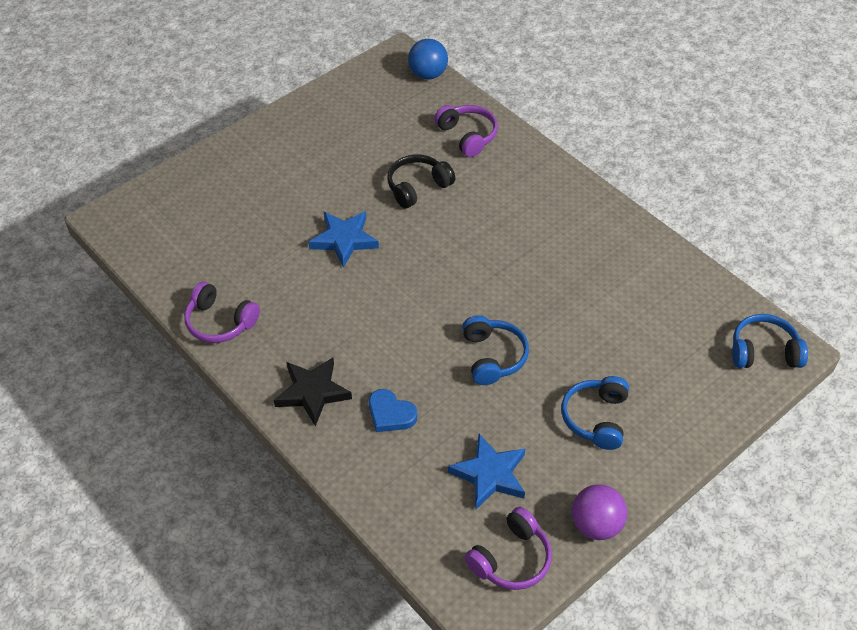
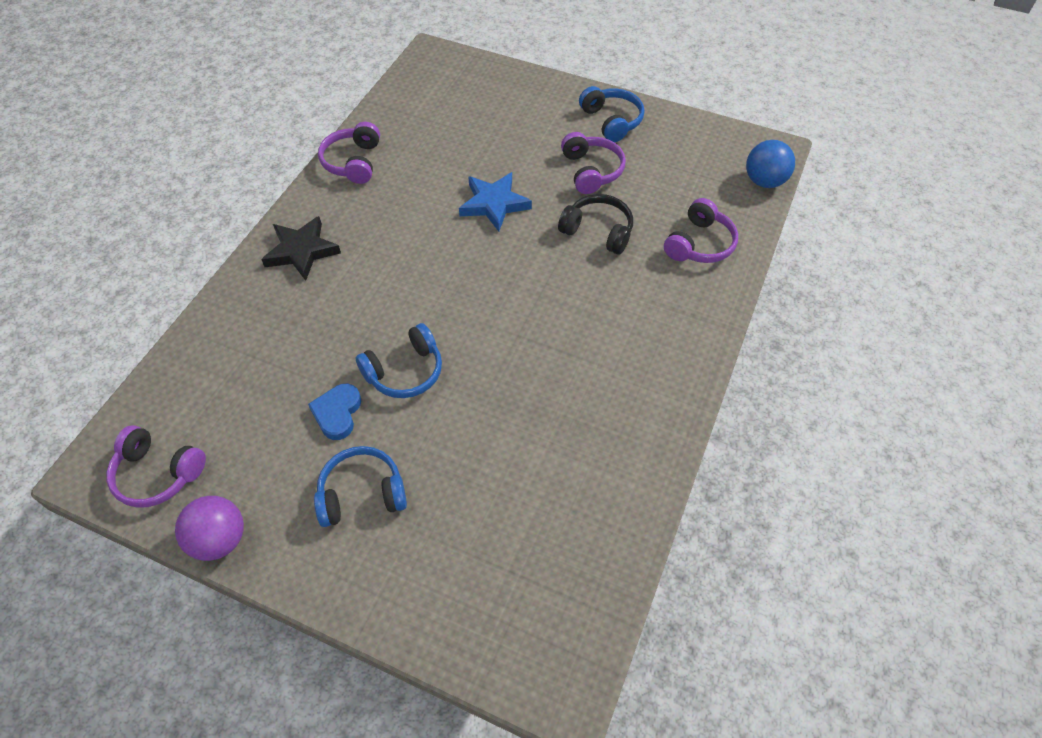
camera: 65 degrees right, 5 degrees up
(348, 165) = (591, 171): none -> purple headphones
(390, 414) = (299, 315): blue heart -> blue heart (337, 413)
(490, 474) = (254, 420): blue star -> none
(764, 351) = (544, 654): blue headphones -> blue headphones (611, 121)

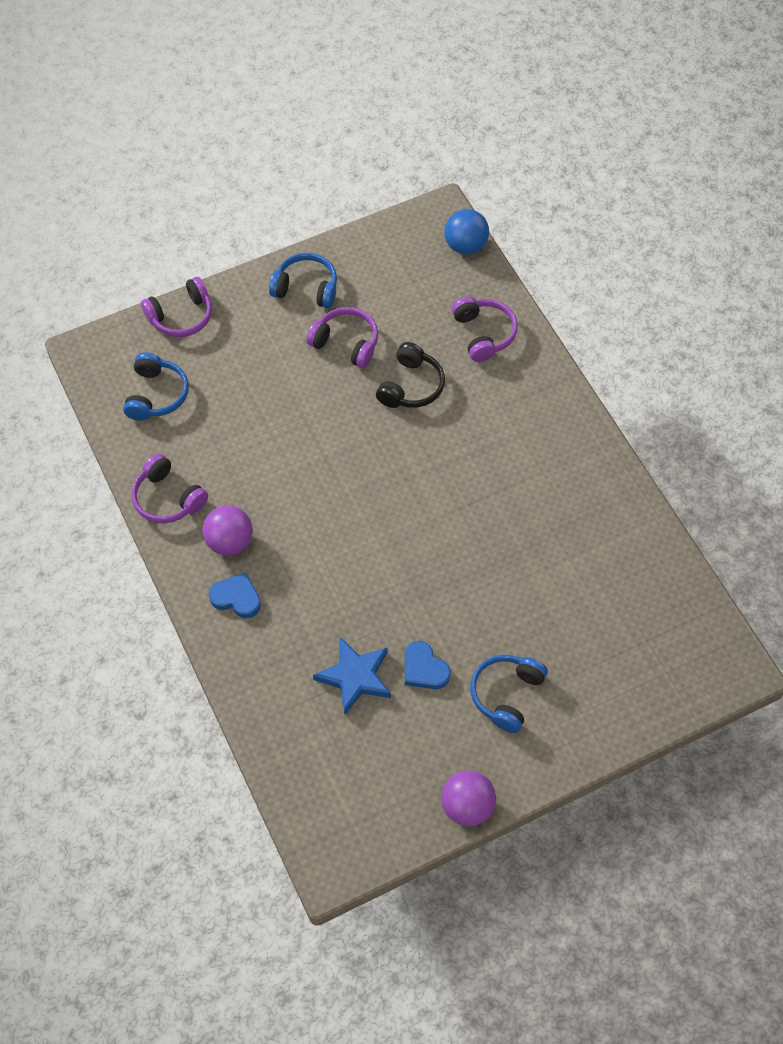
camera: 50 degrees left, 5 degrees up
(158, 474) = (374, 819): purple headphones -> purple headphones (181, 316)
(301, 251) = (236, 598): black star -> blue heart
(348, 216) = (230, 541): none -> purple ball
(405, 371) = (426, 602): blue headphones -> blue headphones (156, 395)
(494, 204) = (316, 432): blue star -> blue star (355, 677)
(598, 231) = (411, 386): black headphones -> black headphones turned 135 degrees clockwise

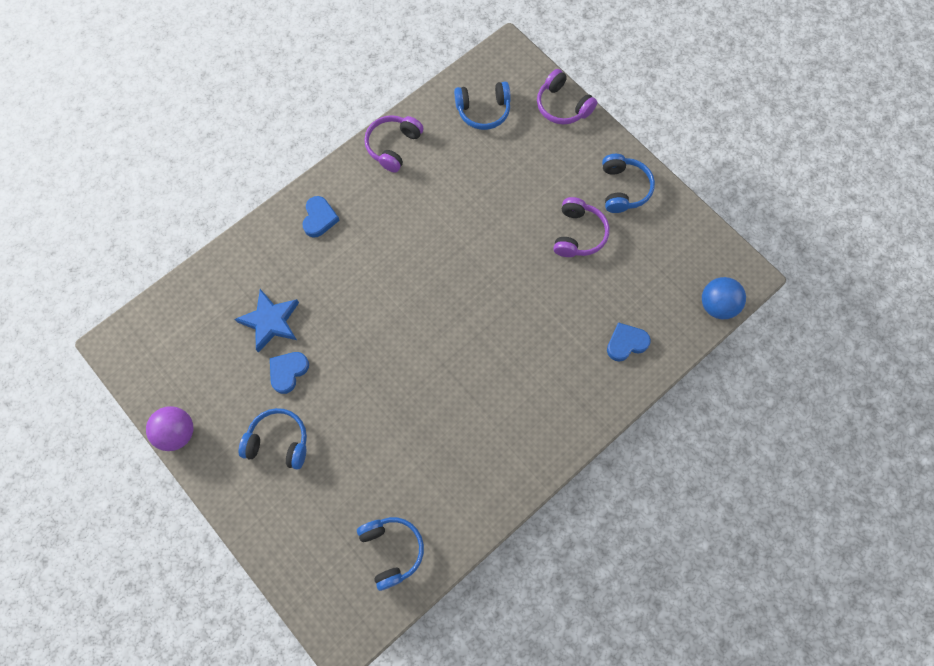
camera: 75 degrees right, 10 degrees up
(230, 541) = (366, 200): purple ball -> none
(411, 386) = (552, 296): black headphones -> none
(483, 334) = (626, 343): purple headphones -> blue heart
(654, 603) = (392, 550): none -> blue headphones

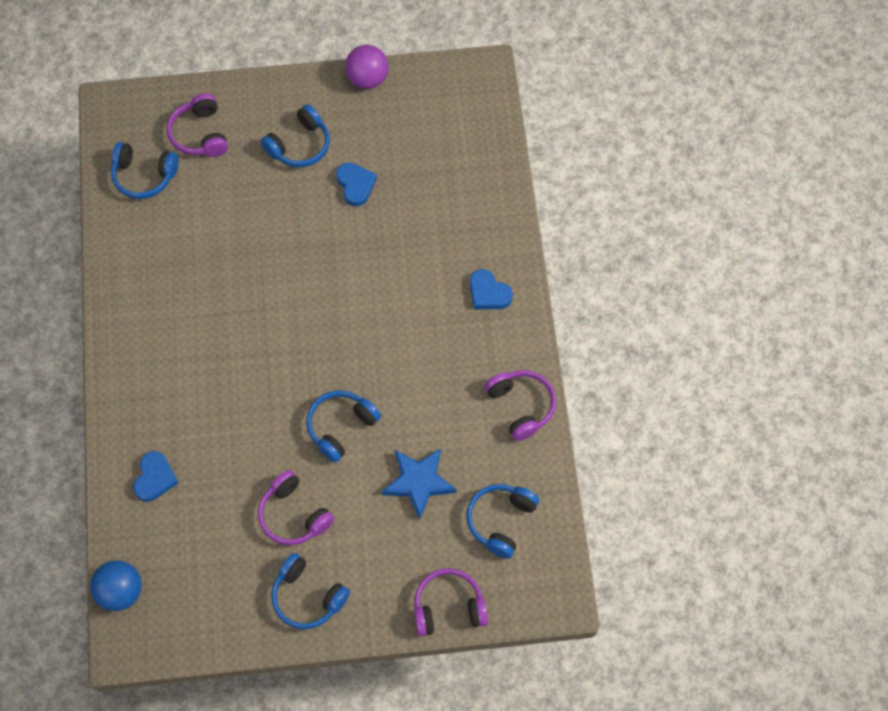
camera: 125 degrees right, 5 degrees down
(270, 321) = (413, 197): blue star -> blue star (418, 482)
(320, 534) = (200, 134): none -> purple headphones
(494, 247) = (341, 427): none -> blue headphones

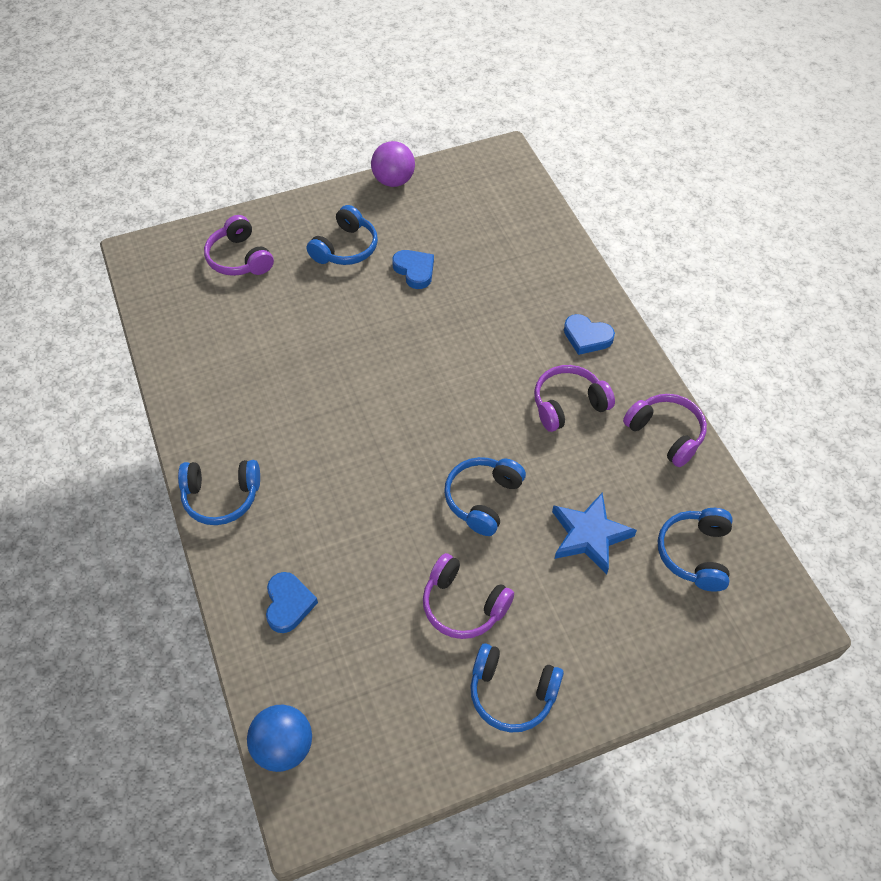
camera: 15 degrees left, 10 degrees down
(144, 176) = (191, 306): blue headphones -> blue headphones (221, 497)
(448, 607) = (677, 662): purple headphones -> purple headphones (568, 404)

